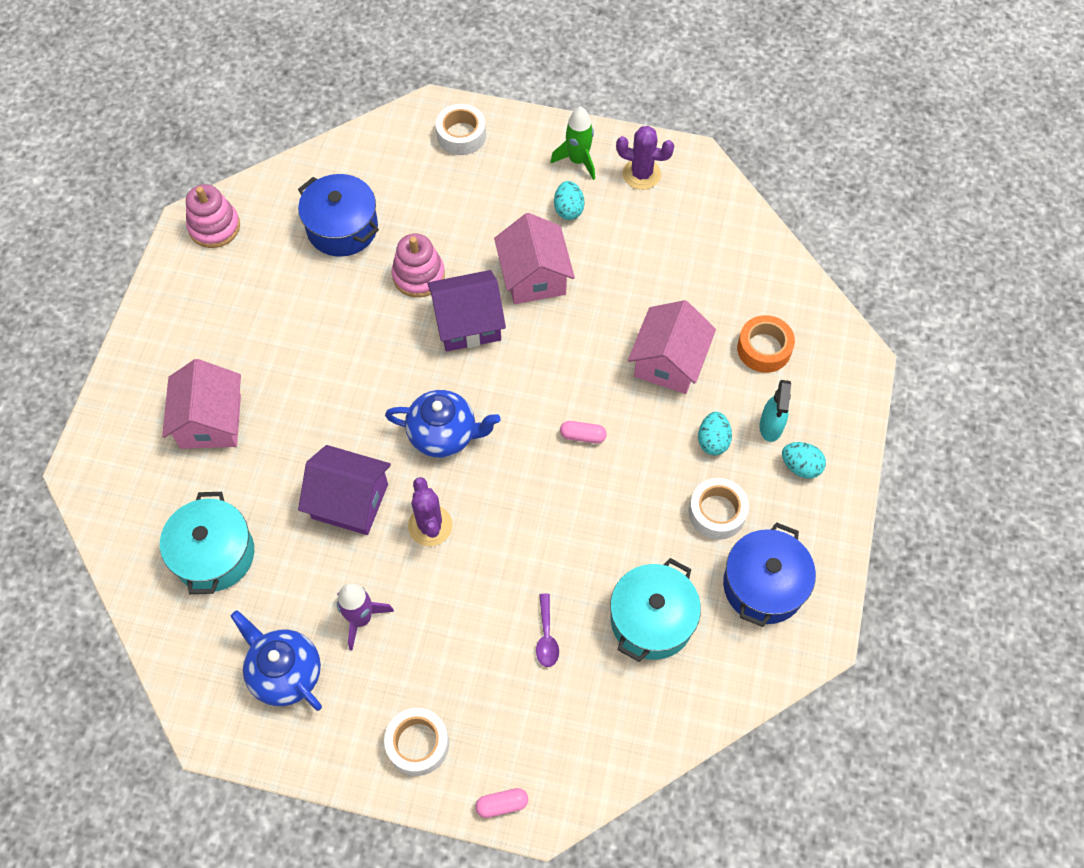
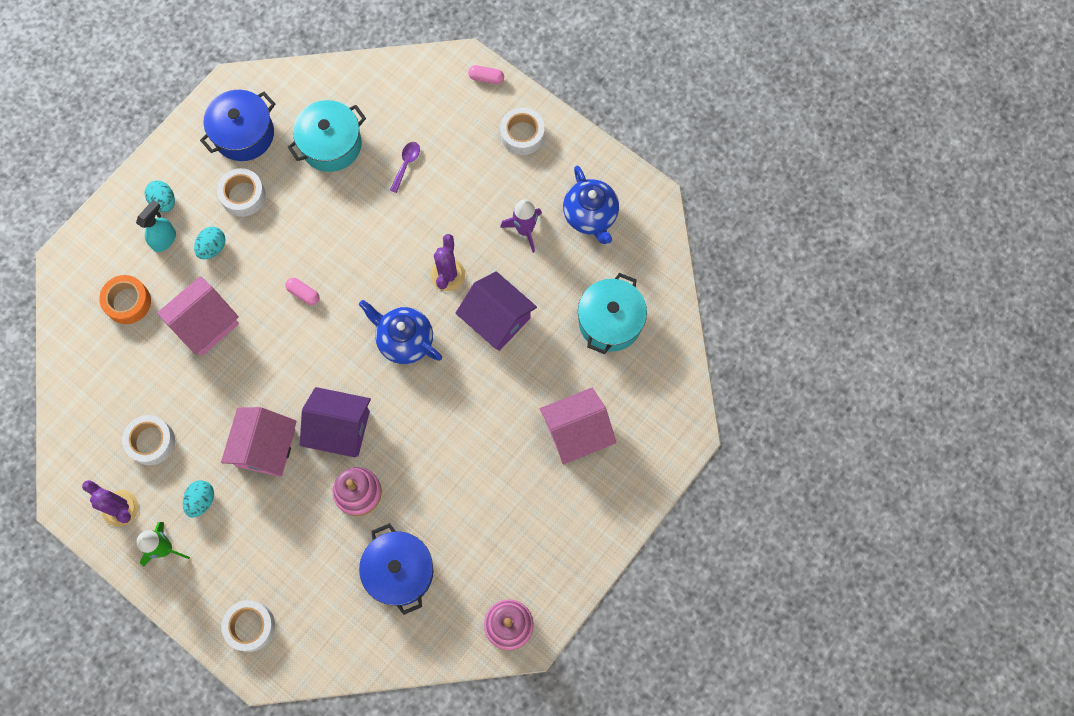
camera: 155 degrees left, 10 degrees up
(210, 421) = (576, 432): pink house -> pink house turned 45 degrees clockwise
(650, 237) = (151, 442): none -> white tape

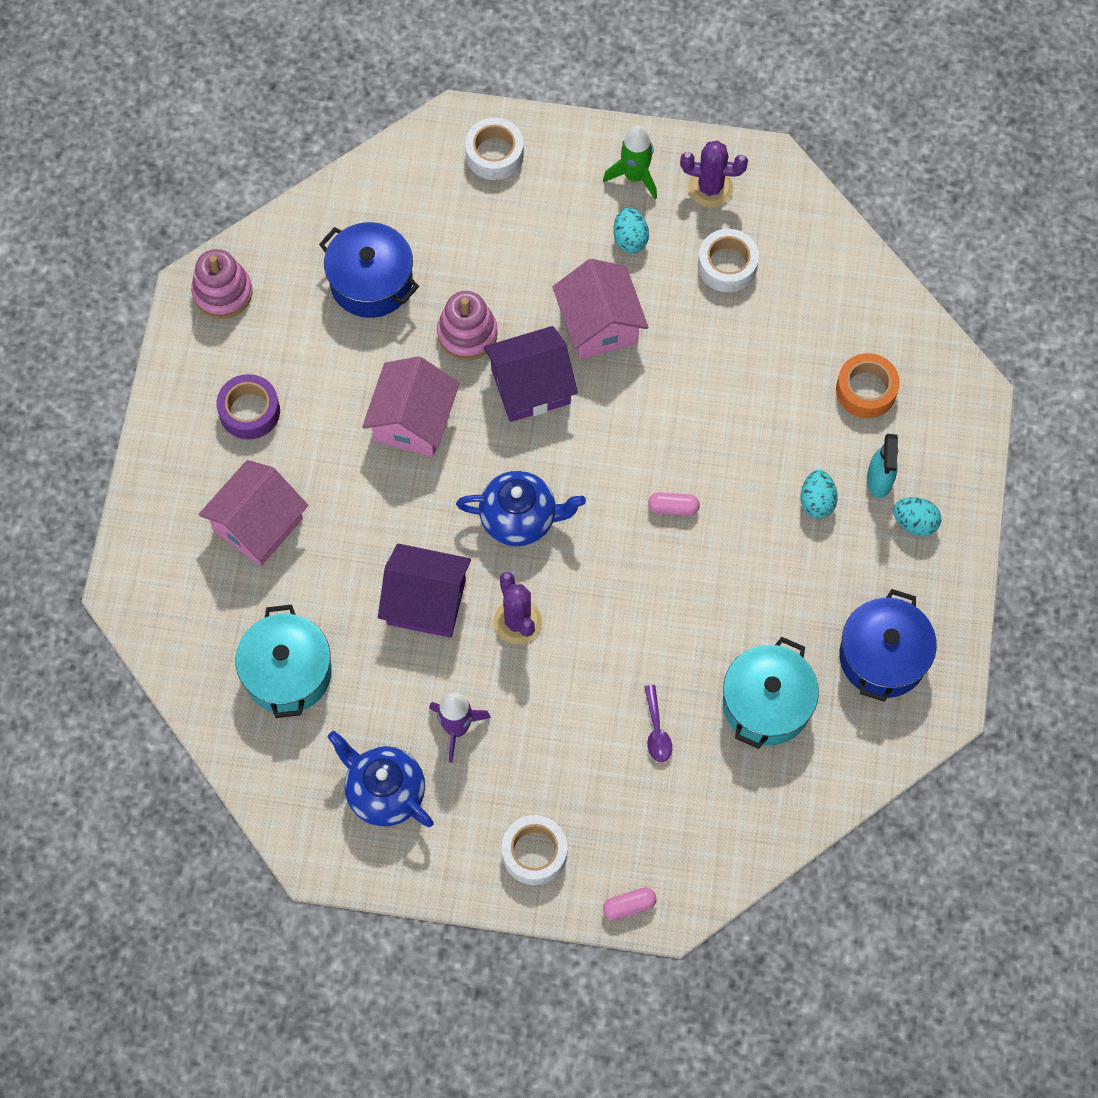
camera: 150 degrees right, 5 degrees down
(205, 324) = (761, 414): pink house -> pink house (413, 421)
(243, 195) = (827, 581): white tape -> none
(539, 519) = (249, 411): none -> purple tape

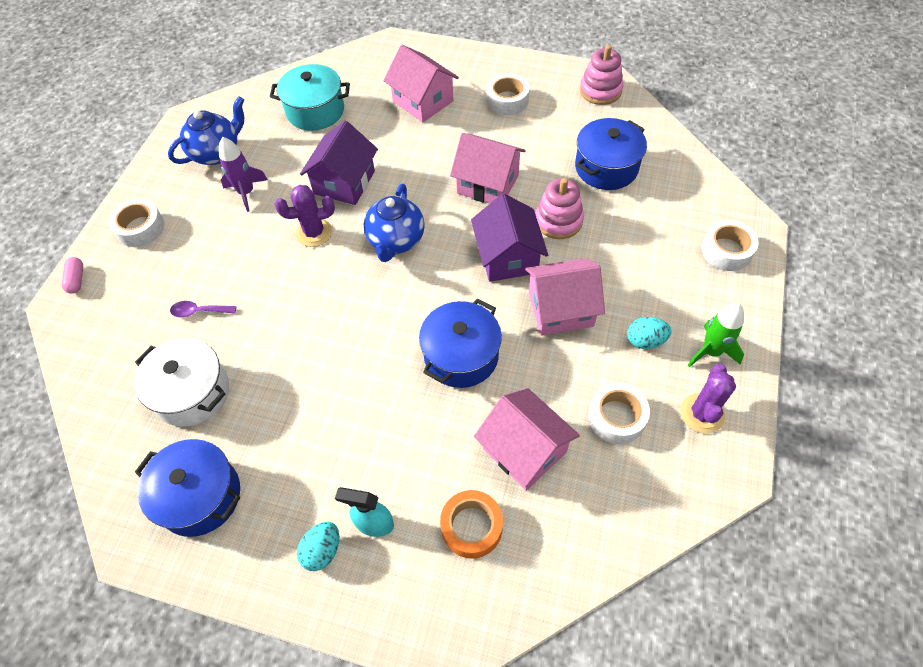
camera: 100 degrees right, 10 degrees down
(249, 411) = (507, 100): purple tape -> white tape
(673, 507) = (383, 344): pink capsule -> none
(676, 422) = (461, 356): none -> blue pot
(766, 703) = (192, 393): turquoise pot -> white pot
(777, 349) = (524, 450): none -> pink house
(817, 501) = (364, 461): turquoise egg -> none

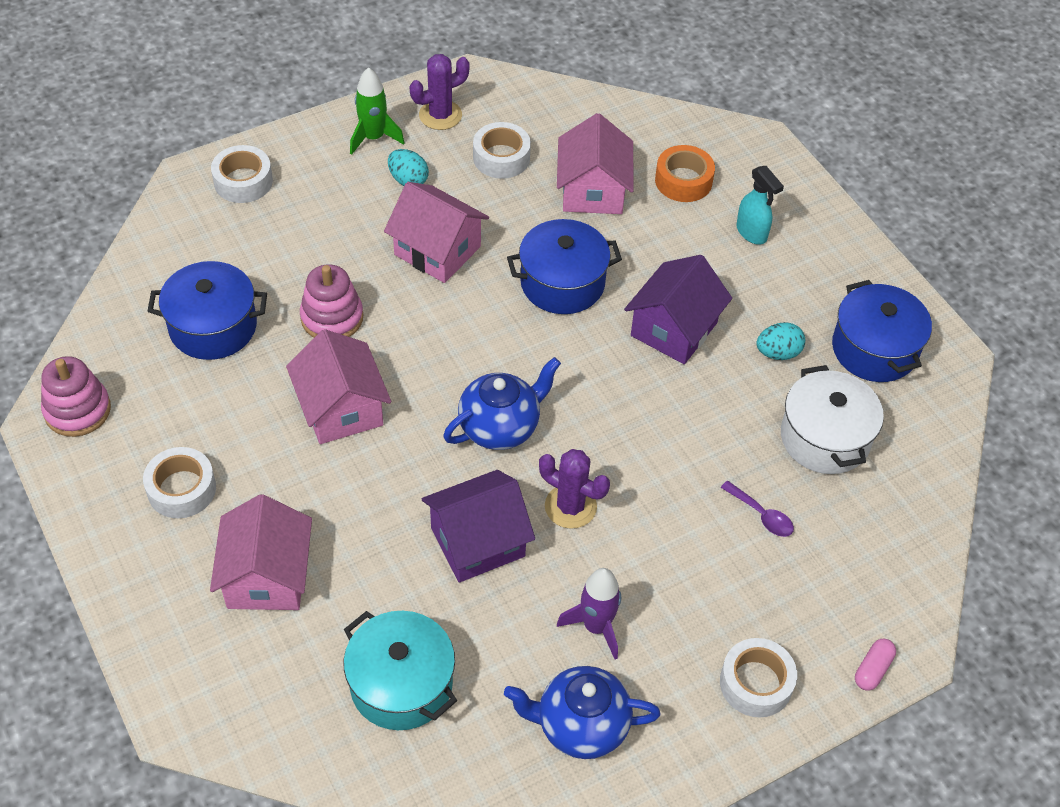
camera: 140 degrees left, 5 degrees down
(322, 550) = (804, 245): turquoise egg -> turquoise egg (778, 353)
(508, 257) = (420, 325): purple house -> purple house (674, 329)

